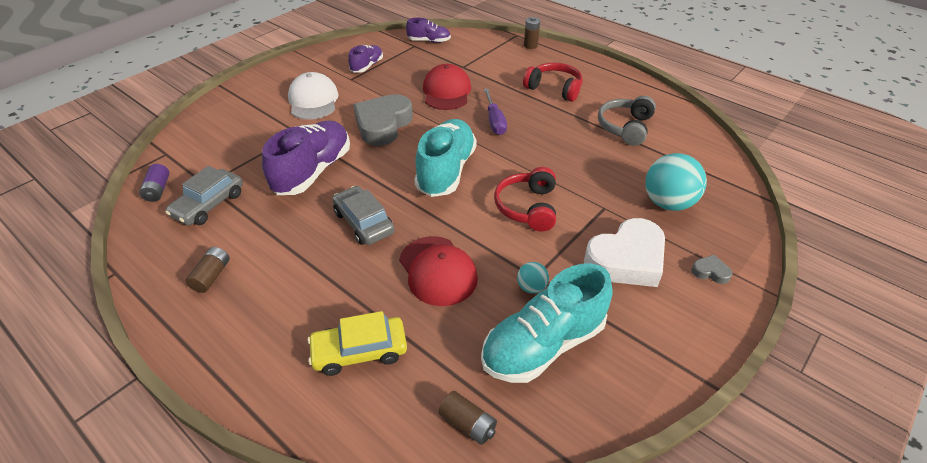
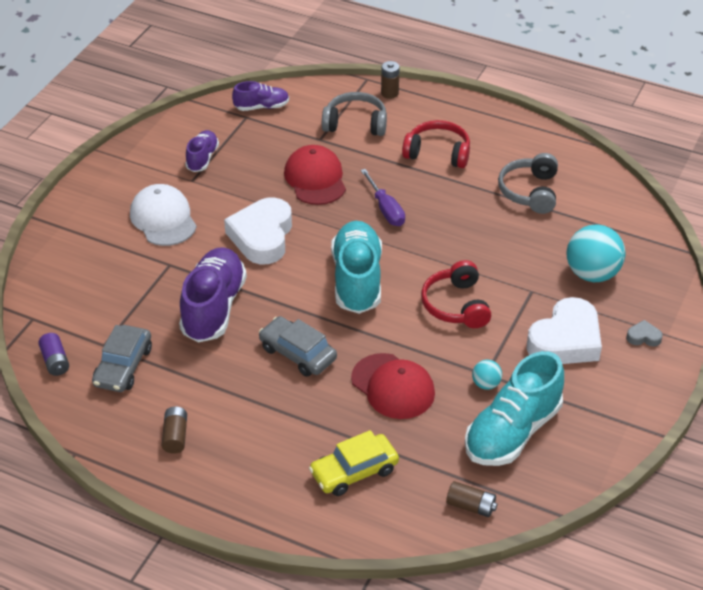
camera: 15 degrees left, 0 degrees up
(383, 125) = (262, 236): grey heart -> white heart
(495, 60) = (355, 123): none -> grey headphones

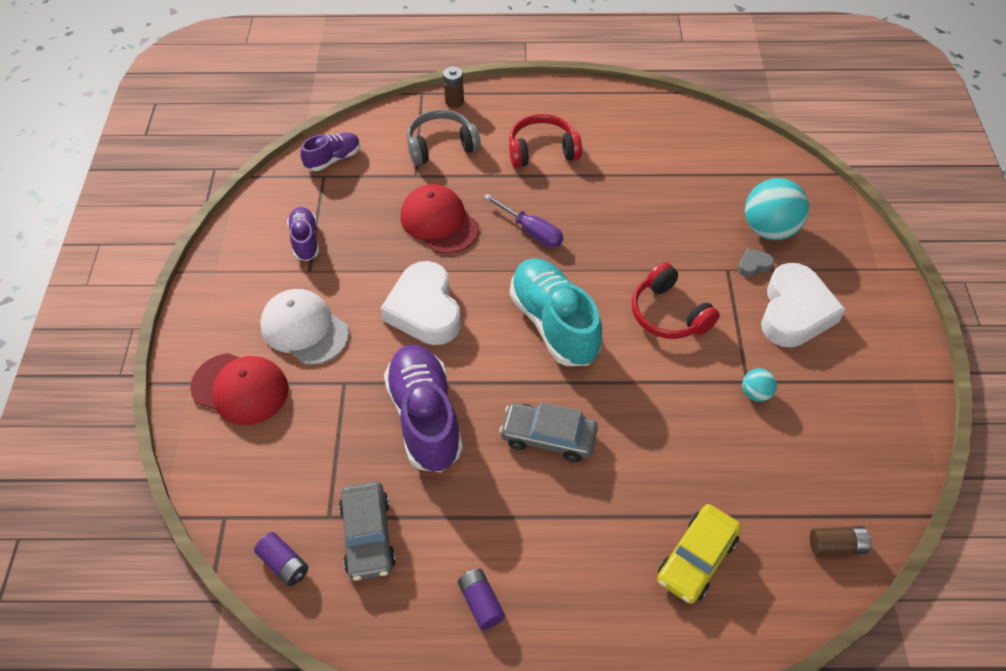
camera: 25 degrees left, 10 degrees up
(175, 436) = (481, 602): brown battery -> purple battery
(393, 386) = (669, 435): red cap -> red cap (240, 388)
(512, 432) = (816, 438): turquoise shoe -> none
(530, 192) = (655, 162): grey headphones -> none
(643, 337) = (860, 279): grey heart -> grey heart (753, 265)

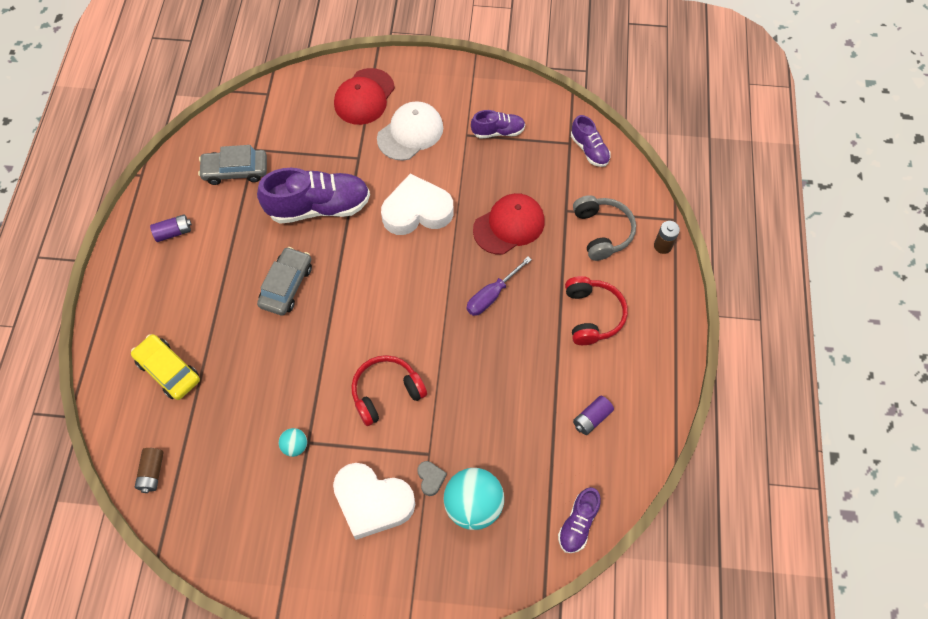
camera: 95 degrees right, 10 degrees up
(284, 564) = (227, 126): purple battery -> purple battery (591, 418)
(554, 324) = (389, 301): turquoise shoe -> none
(761, 153) = (578, 524): none -> purple shoe

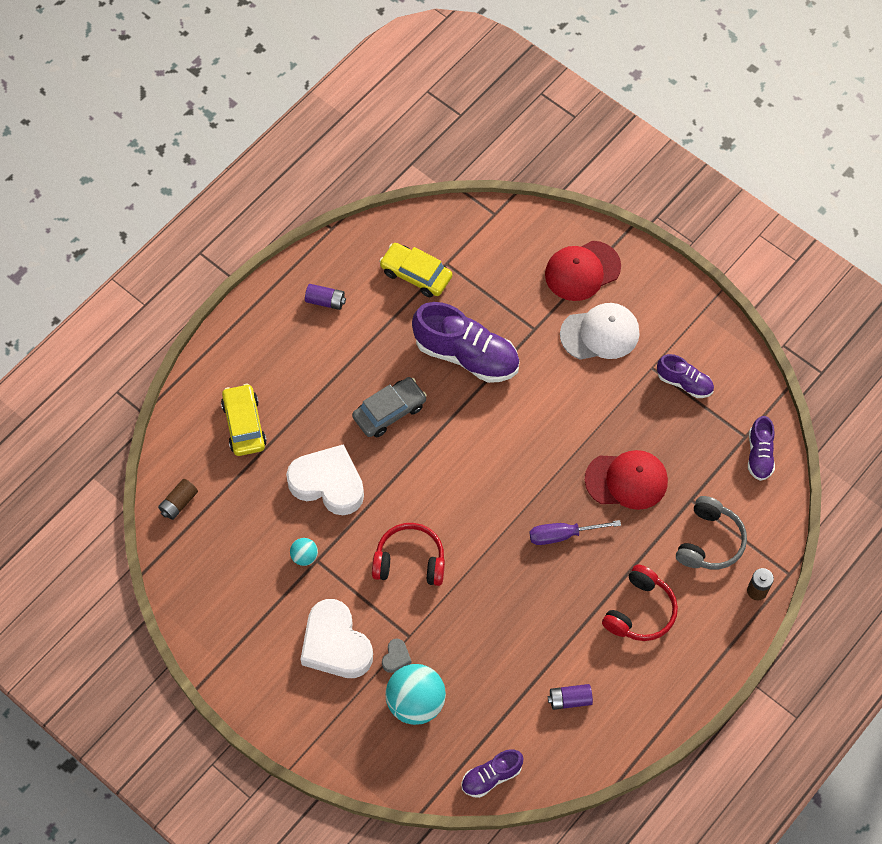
camera: 35 degrees right, 0 degrees up
(235, 171) = (416, 274): grey car -> yellow car
(417, 211) = (552, 414): white heart -> white heart (328, 483)

